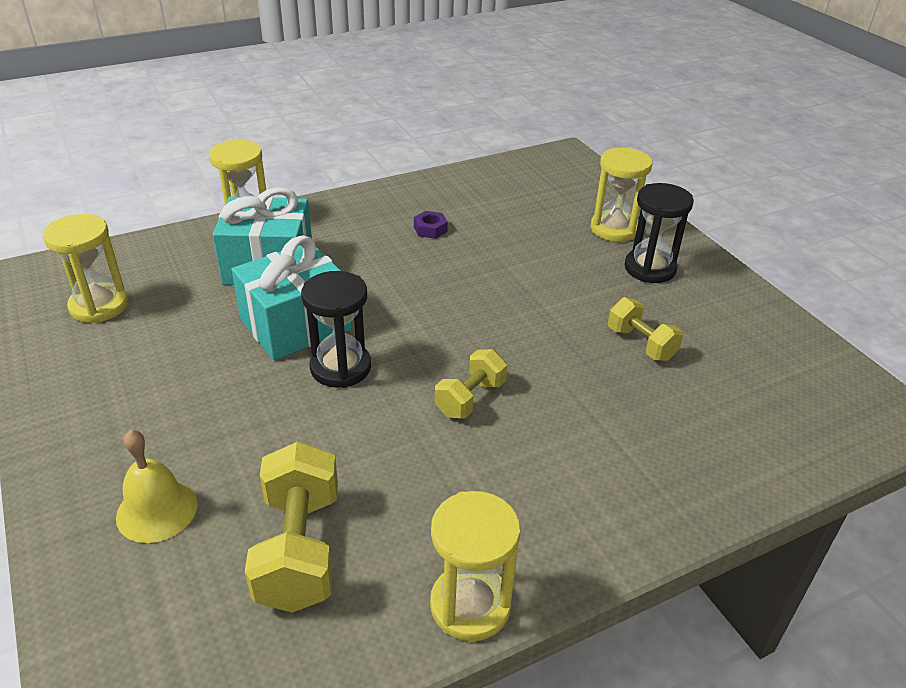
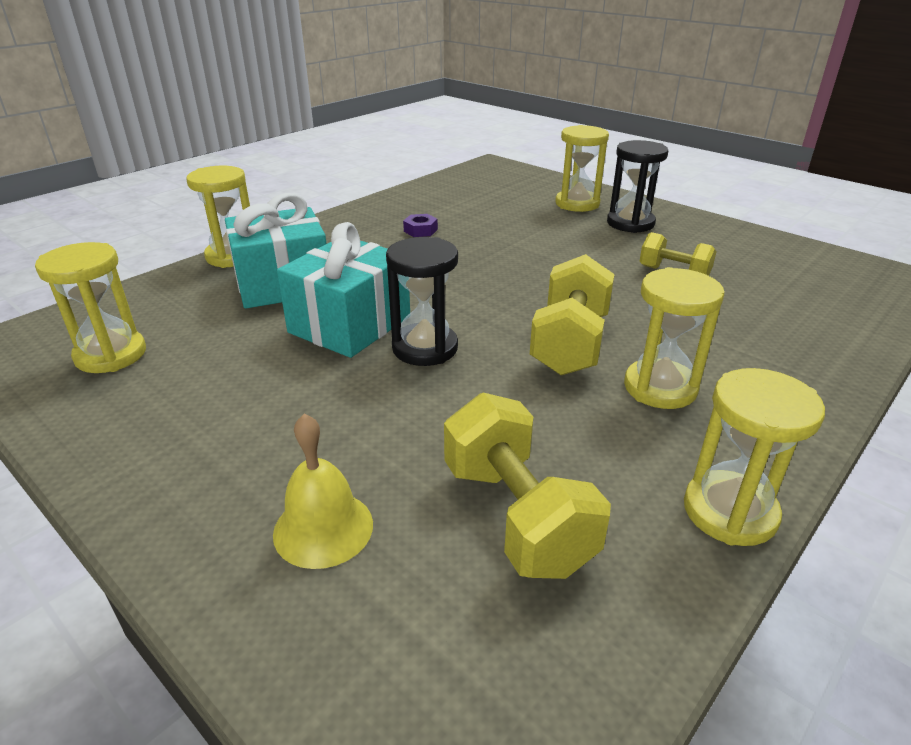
camera: 20 degrees left, 5 degrees down
(470, 398) = (570, 343): yellow dumbbell -> yellow dumbbell, size x1.63
(513, 469) = (660, 388): none -> yellow hourglass

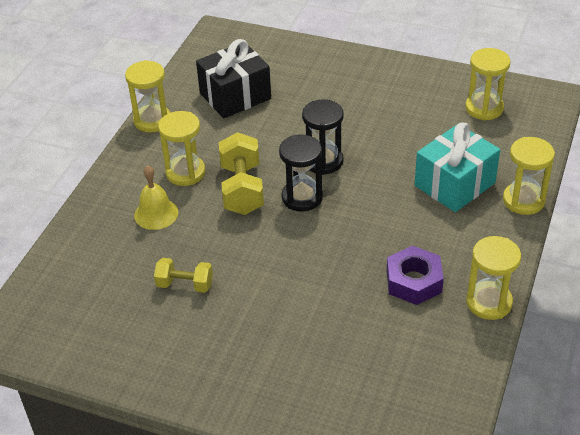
camera: 160 degrees right, 10 degrees up
(323, 528) = (304, 73): yellow bell -> yellow bell (156, 214)
(350, 324) = (379, 165): turquoise gift -> none
(420, 230) = (413, 281): purple nut -> purple nut, size x1.91
(516, 516) = (235, 96): yellow dumbbell -> black gift
(577, 204) = (294, 384): yellow hourglass -> yellow hourglass (489, 302)
(630, 223) = (232, 358): black hourglass -> black hourglass (302, 197)

